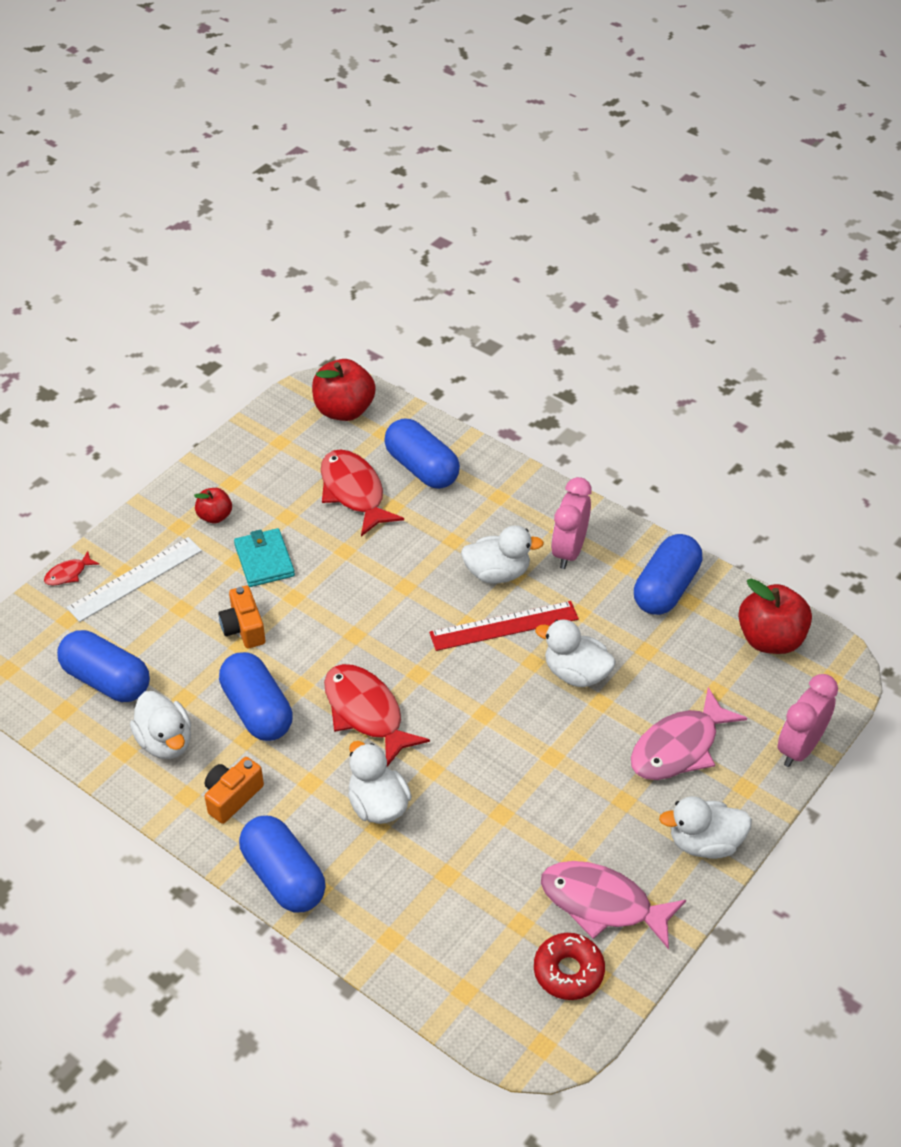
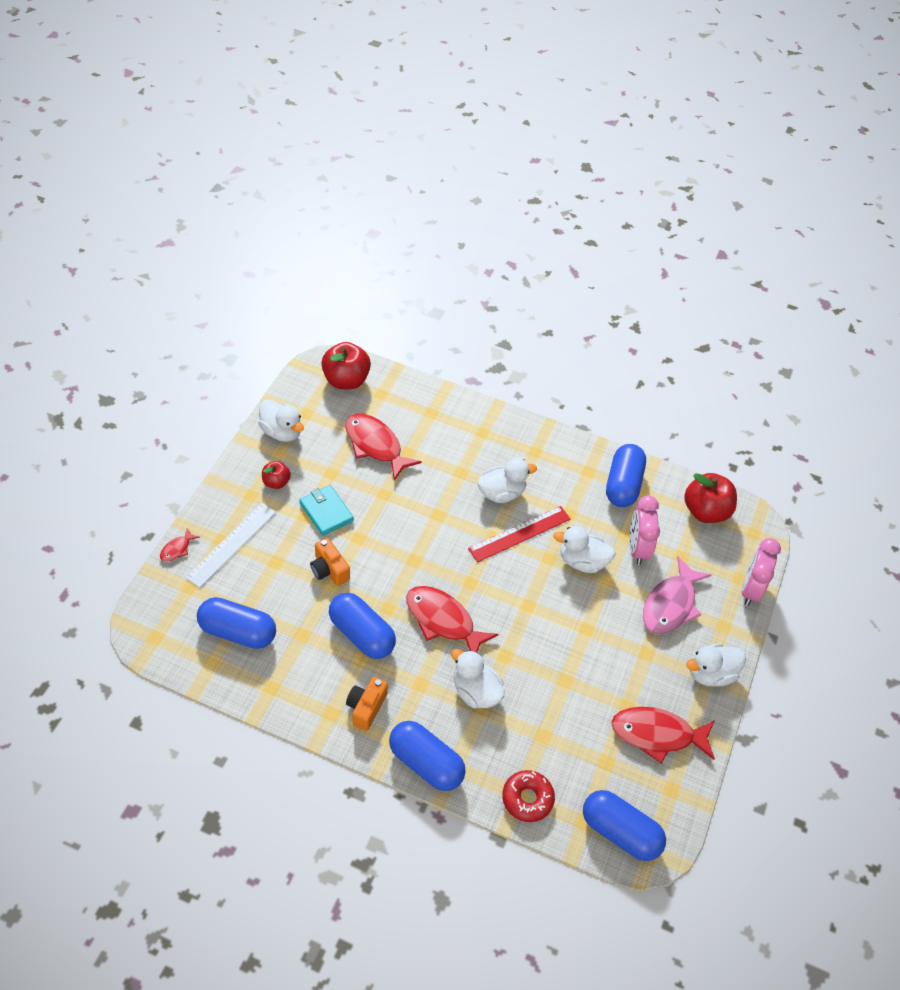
camera: 20 degrees left, 5 degrees up
(165, 742) = (300, 673): white duck -> white duck (282, 432)
(422, 468) = (419, 418): blue capsule -> blue capsule (620, 832)
(568, 971) = (650, 791): red donut -> red donut (527, 799)
(569, 551) = (546, 467): pink clock -> pink clock (637, 548)
(602, 904) = (657, 735): pink fish -> red fish

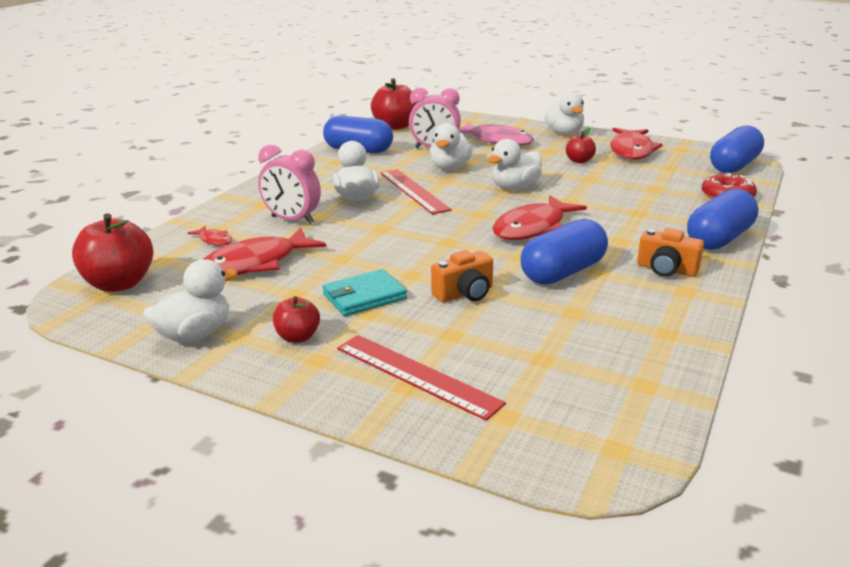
camera: 80 degrees left, 25 degrees down
(177, 549) = (423, 433): red fish -> red fish (214, 240)
(231, 544) = (416, 375): white ruler -> red ruler
(238, 632) = (582, 363): blue capsule -> none
(475, 692) = (619, 214): white duck -> white duck (515, 187)
(617, 677) = (579, 161): none -> red apple
(750, 589) = (478, 118): pink clock -> pink clock (292, 220)

